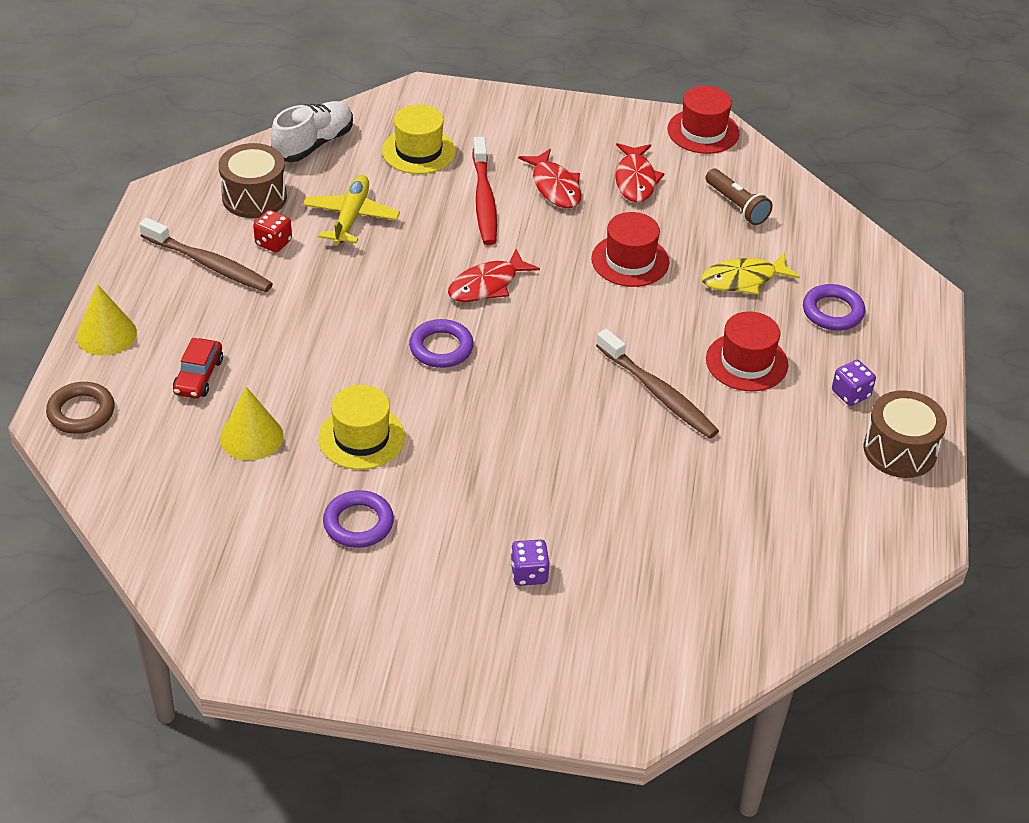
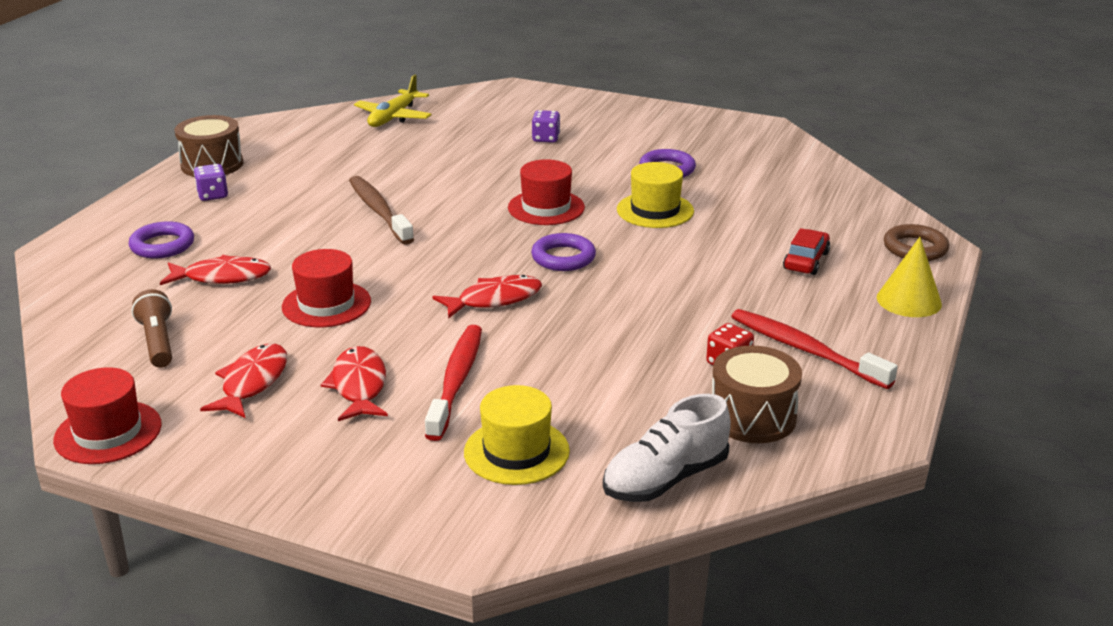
camera: 165 degrees left, 15 degrees down
(209, 264) = (805, 350): brown toothbrush -> red toothbrush
(251, 437) = (753, 219): yellow cone -> none
(351, 217) = (629, 380): yellow plane -> yellow plane (393, 117)
(743, 279) = (222, 277): yellow fish -> red fish
(746, 362) = (282, 221): red hat -> red hat (546, 208)

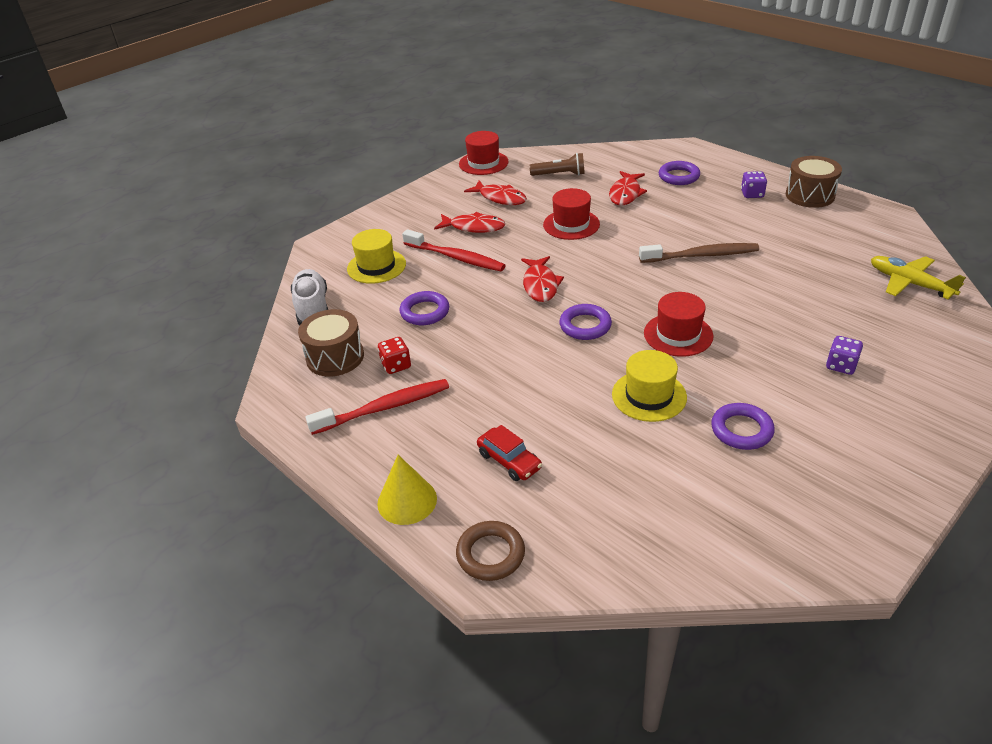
camera: 115 degrees right, 10 degrees up
(606, 372) = (425, 312): none -> purple ring

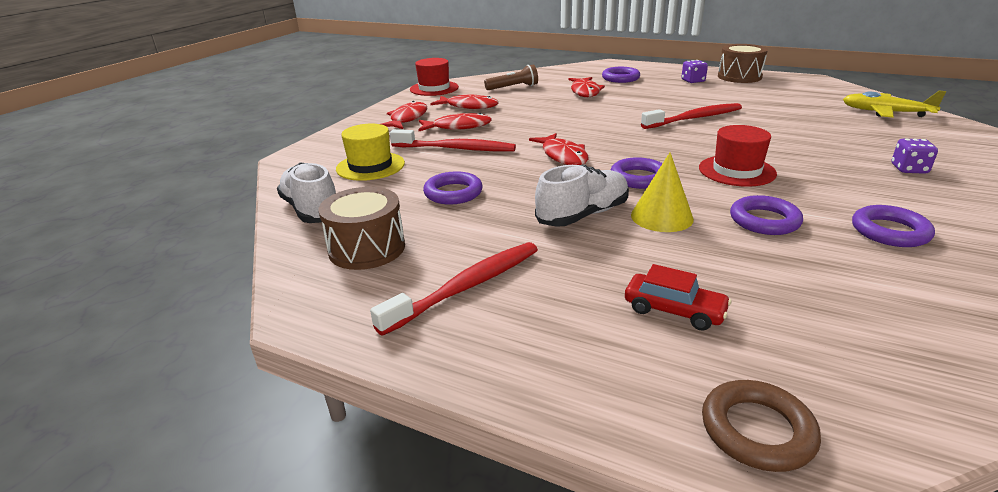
camera: 20 degrees left, 10 degrees down
(396, 365) = (452, 243): red dice -> none
(407, 501) = (578, 388): yellow cone -> yellow cone (661, 217)
(436, 207) = (407, 119): none -> red fish
(509, 358) = (583, 215): none -> white shoe
(571, 224) = (554, 114): red hat -> none
(649, 396) = (764, 220): yellow hat -> purple ring
(701, 255) = (694, 118): brown toothbrush -> red toothbrush

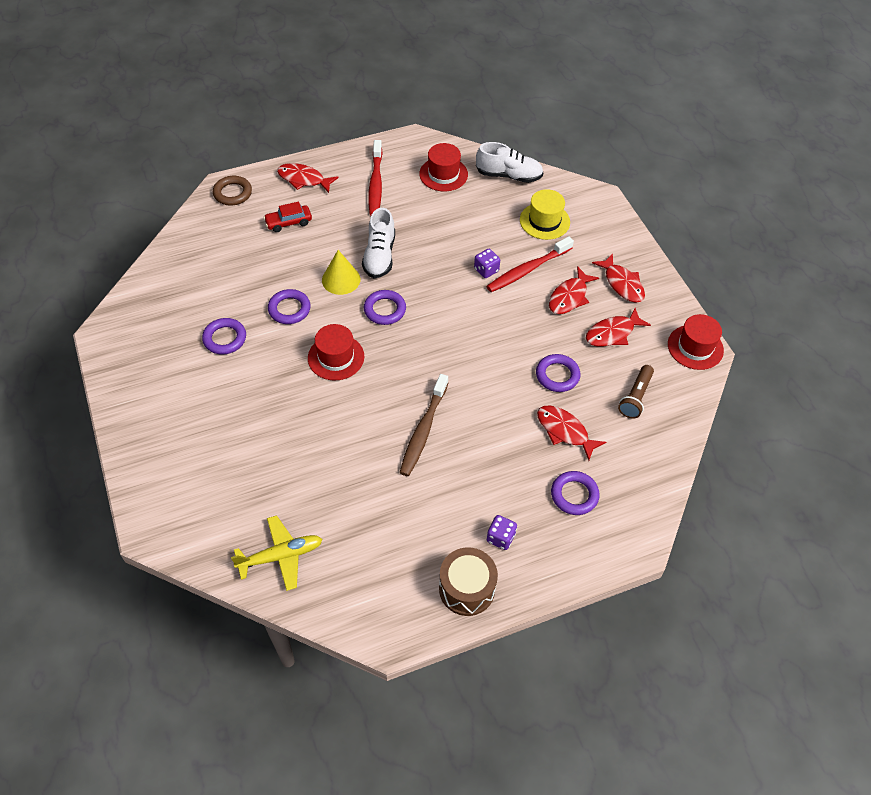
camera: 130 degrees right, 25 degrees up
(367, 248) = (443, 174): brown drum -> red hat
(453, 193) = (464, 230): purple ring -> purple ring (557, 375)
(563, 156) = (454, 306): red fish -> red fish (303, 179)
(694, 118) = (423, 430): red toothbrush -> brown toothbrush
(909, 169) = (233, 432): purple dice -> purple dice (486, 270)

